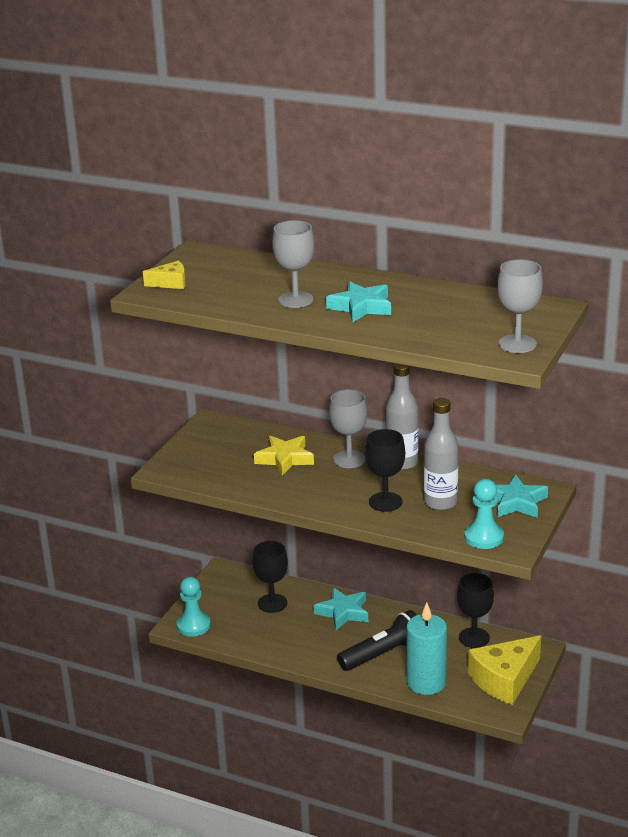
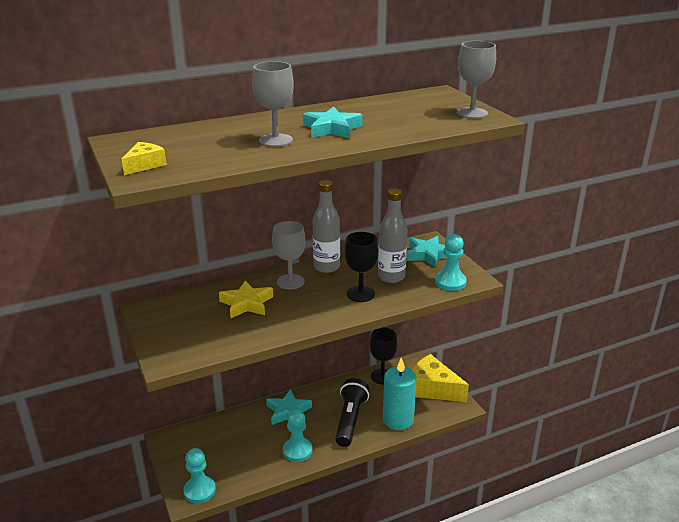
camera: 50 degrees left, 0 degrees up
(272, 603) = (234, 437): black goblet -> none
(303, 647) = (297, 451): none -> turquoise pawn
(504, 679) = (432, 388): yellow cheese -> yellow cheese turned 120 degrees clockwise

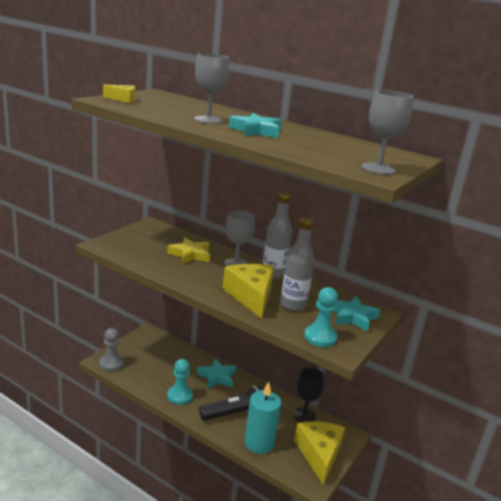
camera: 55 degrees right, 5 degrees down
(199, 491) = (111, 364): turquoise pawn -> grey pawn
(360, 294) = (251, 296): black goblet -> yellow cheese

